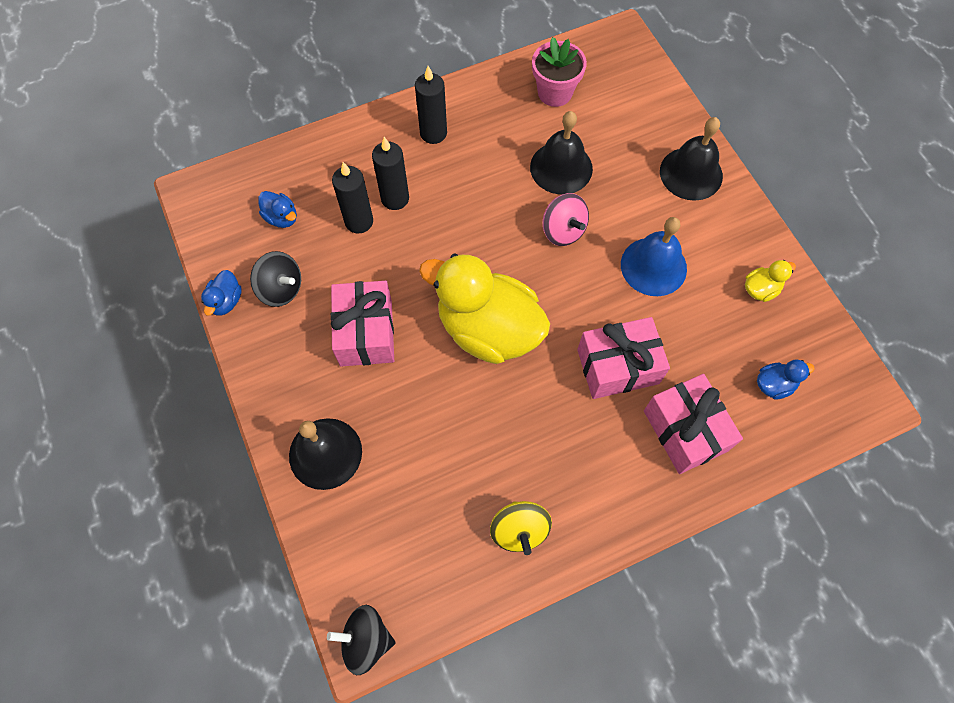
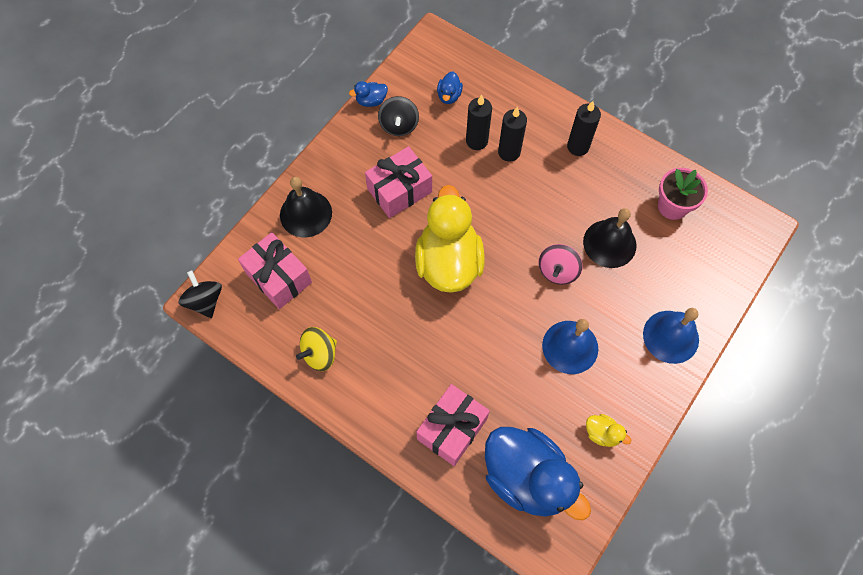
camera: 60 degrees right, 0 degrees up
(618, 366) = (473, 360): pink gift -> pink gift (278, 277)
(691, 173) = (671, 336): black bell -> blue bell
(774, 385) = (527, 477): blue duck -> blue duck, size x2.47

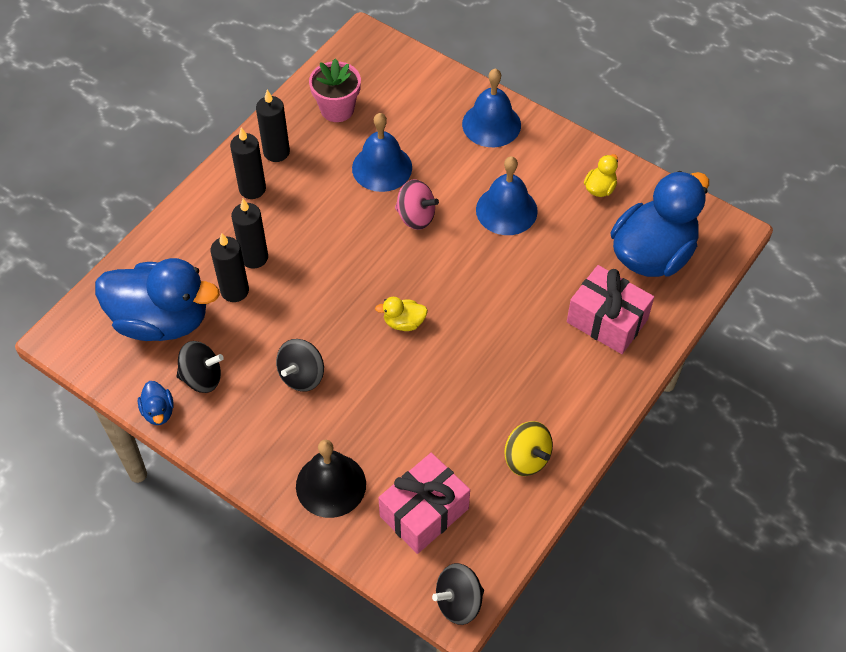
camera: 90 degrees left, 10 degrees down
(399, 190) = (302, 375): pink gift -> black spinning top
(448, 262) = (404, 322): yellow duck -> yellow duck, size x0.41
(449, 96) = (162, 320): blue duck -> blue duck, size x2.47
(609, 243) = (382, 167): black bell -> blue bell
(618, 162) = (276, 152): none -> black candle

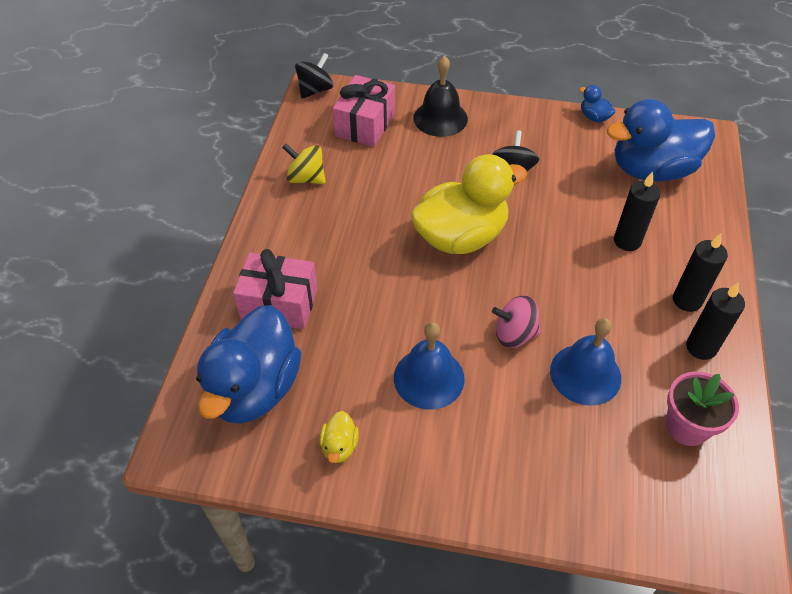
camera: 155 degrees right, 5 degrees down
(202, 378) = (584, 146): black spinning top -> none
(234, 291) = (617, 210): black candle -> none
(404, 322) = (461, 236): yellow duck -> yellow duck, size x2.47
(491, 124) = (505, 482): blue bell -> none

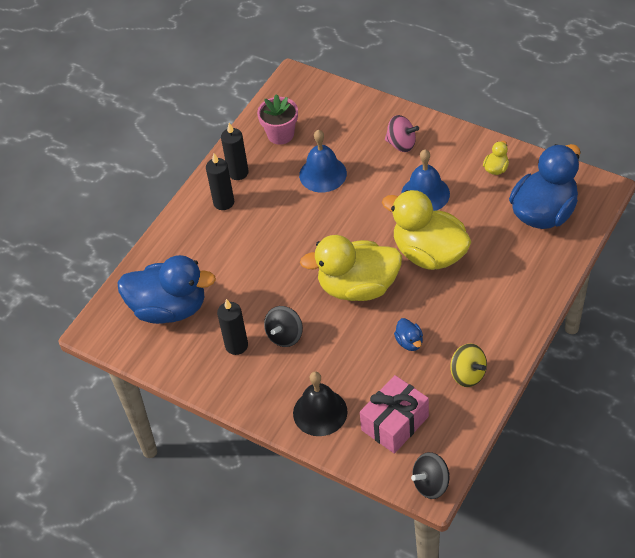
camera: 155 degrees left, 0 degrees up
(279, 304) = (515, 266): pink gift -> none
(392, 295) = (429, 253): none -> yellow duck
(514, 334) = (355, 207): pink spinning top -> pink spinning top (401, 144)
(594, 117) = (178, 375): blue duck -> blue duck (409, 342)
(627, 241) = (233, 253): black candle -> black candle (236, 345)

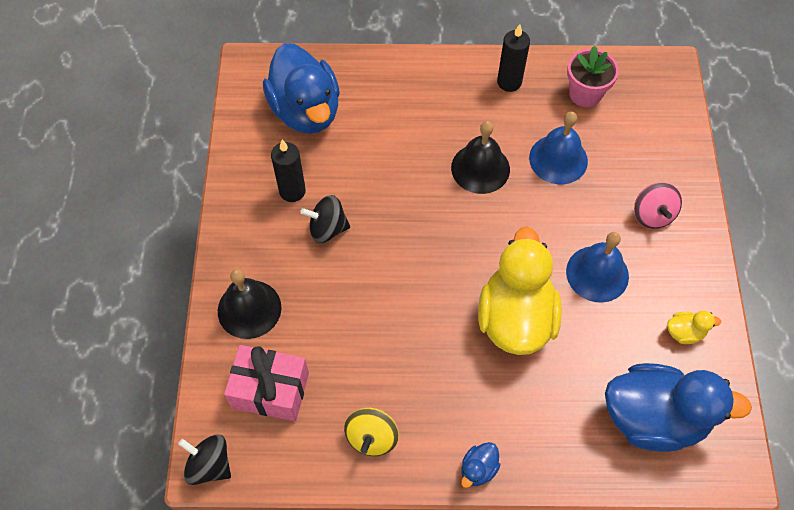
camera: 55 degrees right, 10 degrees up
(223, 202) = (463, 89): black candle -> none
(298, 221) = (480, 168): none -> black bell
(358, 287) = (428, 267): yellow duck -> none
(409, 342) = (383, 354): blue duck -> blue duck (478, 469)

